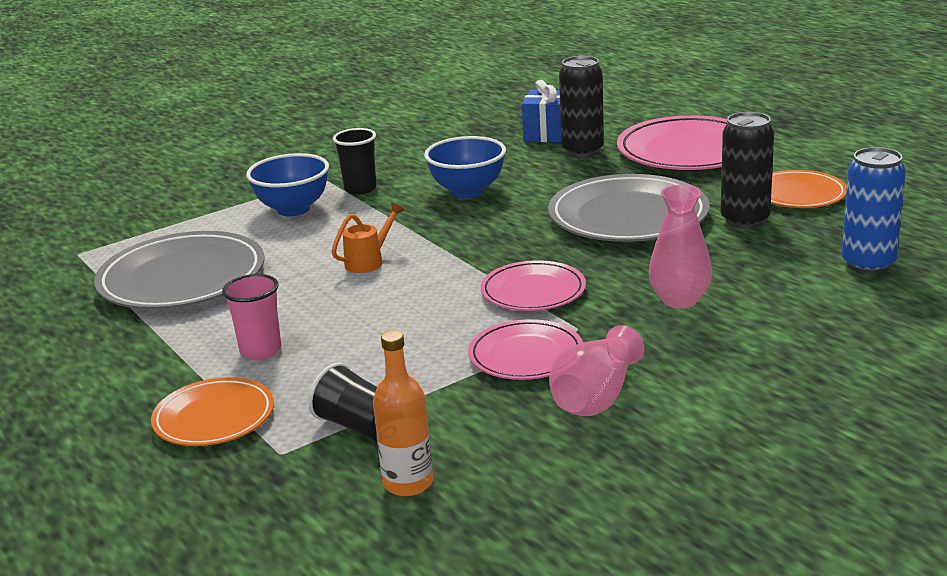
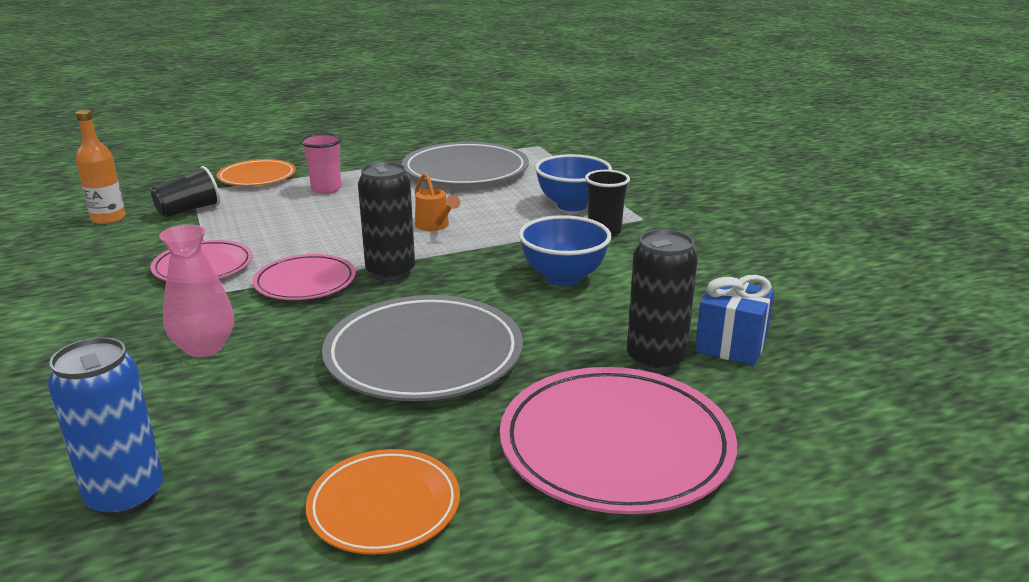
camera: 100 degrees right, 0 degrees up
(596, 397) = (108, 284): pink vase -> none
(745, 220) = (341, 433): black can -> black can (390, 273)

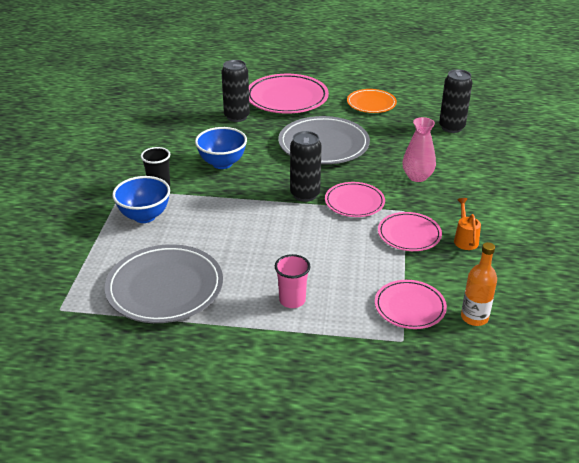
camera: 150 degrees left, 10 degrees up
(126, 496) = (451, 127): blue can -> black can
(189, 210) = (410, 307): black cup -> pink plate
(257, 177) = (340, 345): orange plate -> none
(435, 226) = (249, 225): orange watering can -> orange watering can (465, 239)
(731, 345) = (200, 113): blue gift -> none

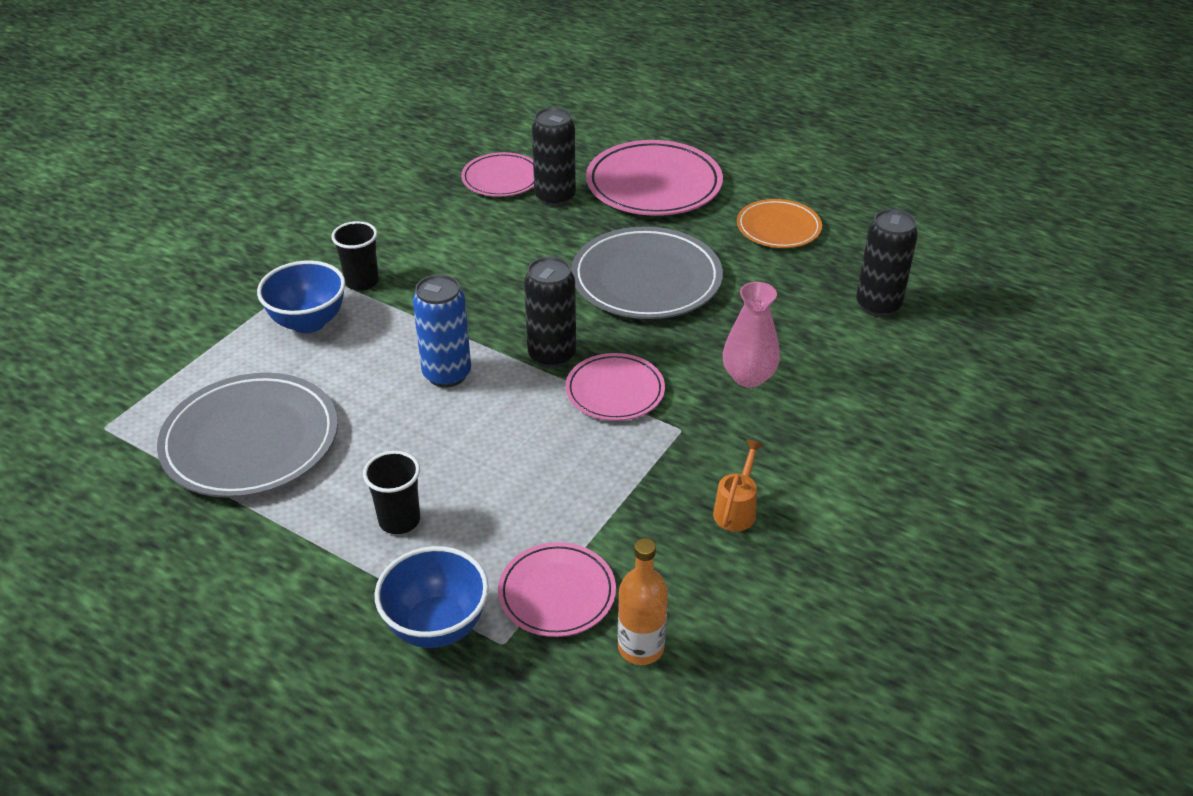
camera: 25 degrees right, 5 degrees up
(222, 163) = (475, 269): blue bowl -> blue bowl (437, 626)
(253, 220) = (447, 374): none -> blue can
(292, 300) = (399, 520): pink cup -> black cup
(409, 234) = (654, 472): pink plate -> pink plate (501, 179)

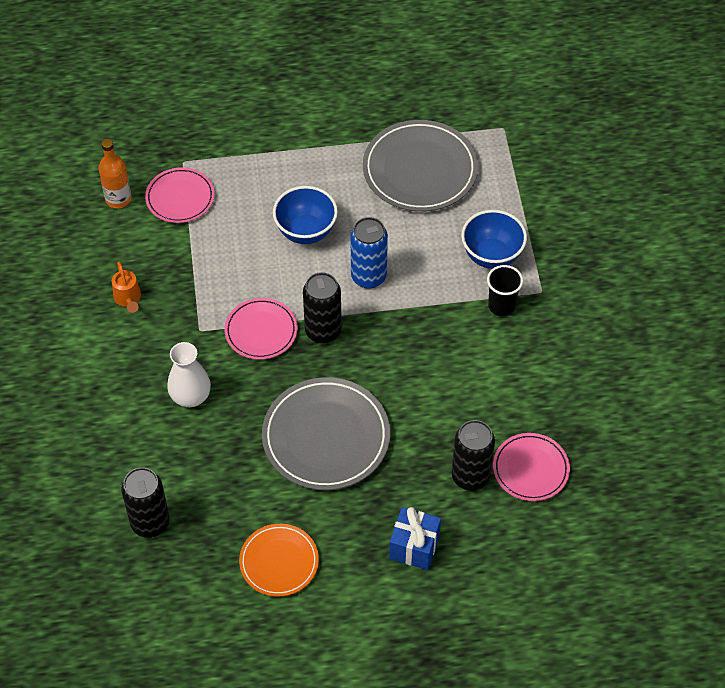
camera: 140 degrees right, 15 degrees up
(399, 520) = (293, 182): black cup -> none
(437, 626) = (220, 149): blue bowl -> blue bowl (306, 232)
(654, 184) = (414, 547): pink plate -> blue gift
(748, 377) = (190, 396): pink vase -> white vase

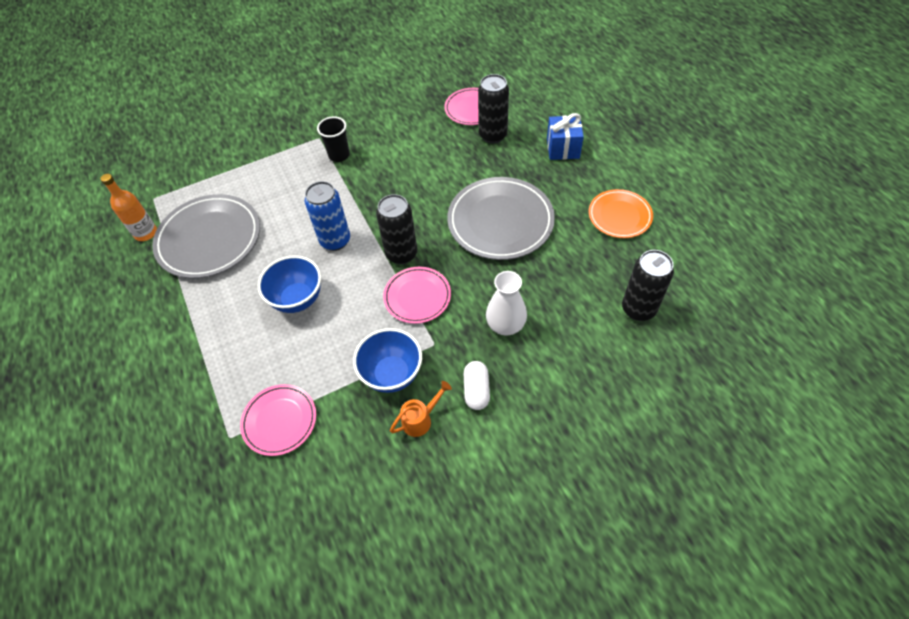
camera: 105 degrees left, 0 degrees up
(118, 199) = (294, 483): orange bottle -> orange bottle (146, 233)
(134, 350) = (476, 390): none -> white capsule
(491, 256) = (292, 172): blue bowl -> blue bowl (392, 374)

